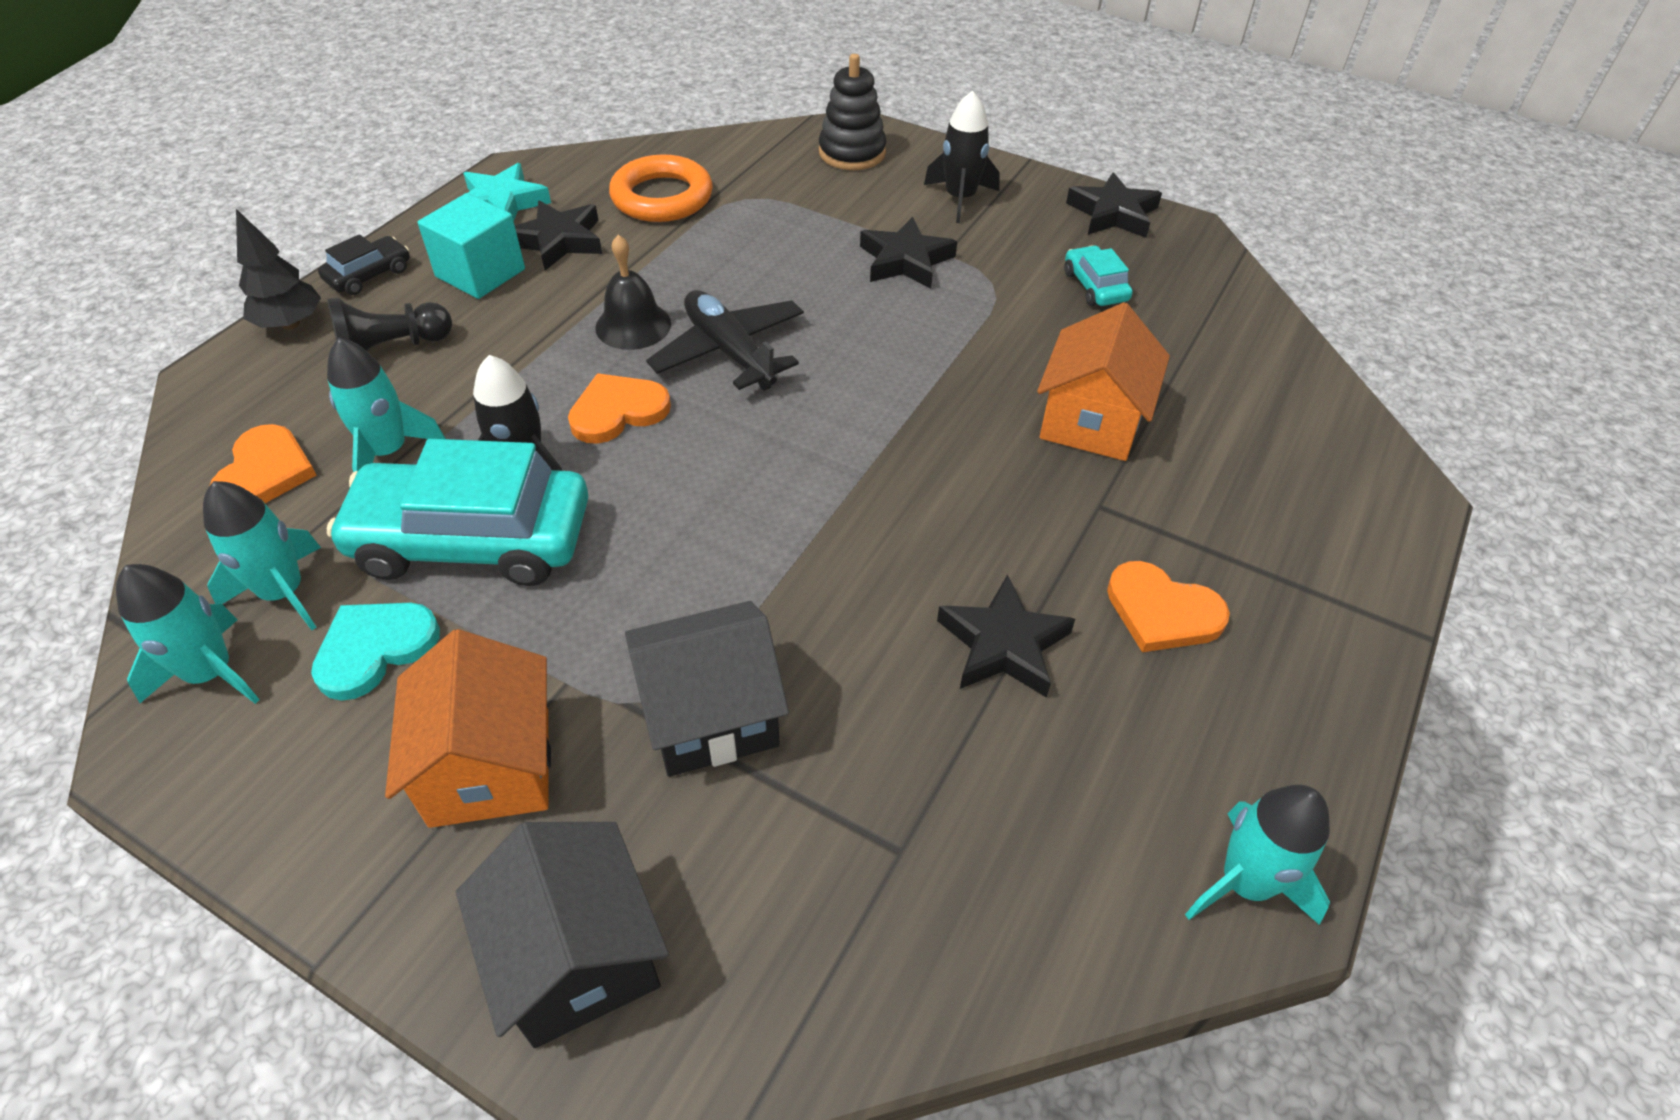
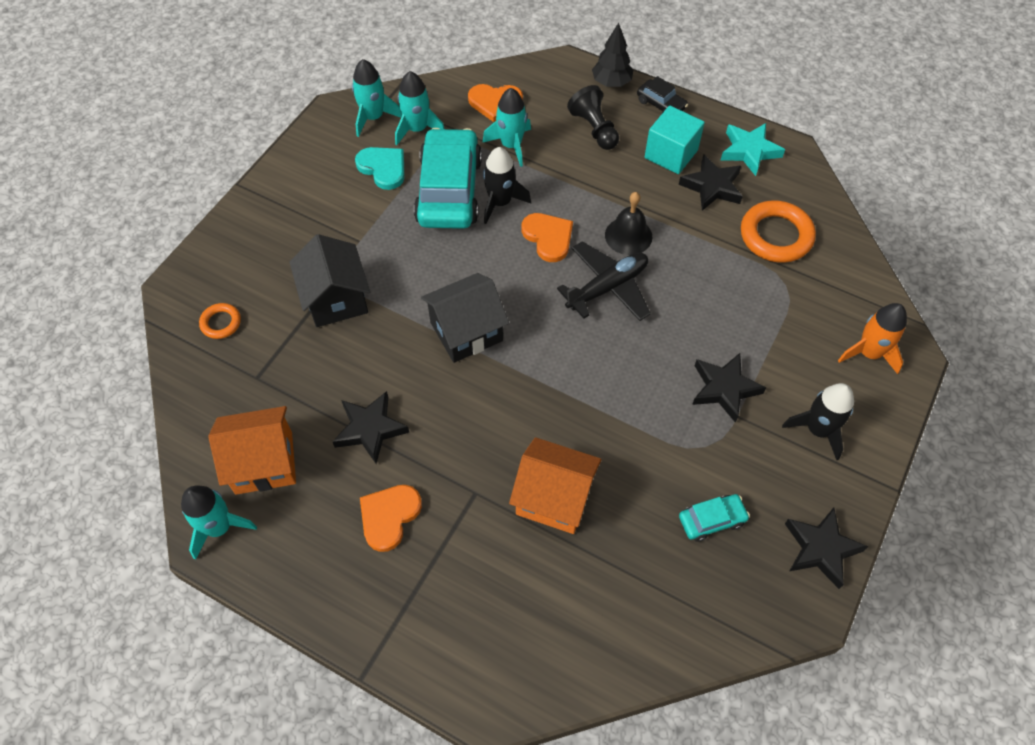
camera: 90 degrees right, 10 degrees up
(490, 766) = (317, 220): orange house -> orange house (264, 463)
(577, 957) = (226, 263): black house -> black house (466, 331)
(754, 946) = (221, 323): none -> orange ring
(852, 153) = (869, 353): black stacking toy -> orange rocket

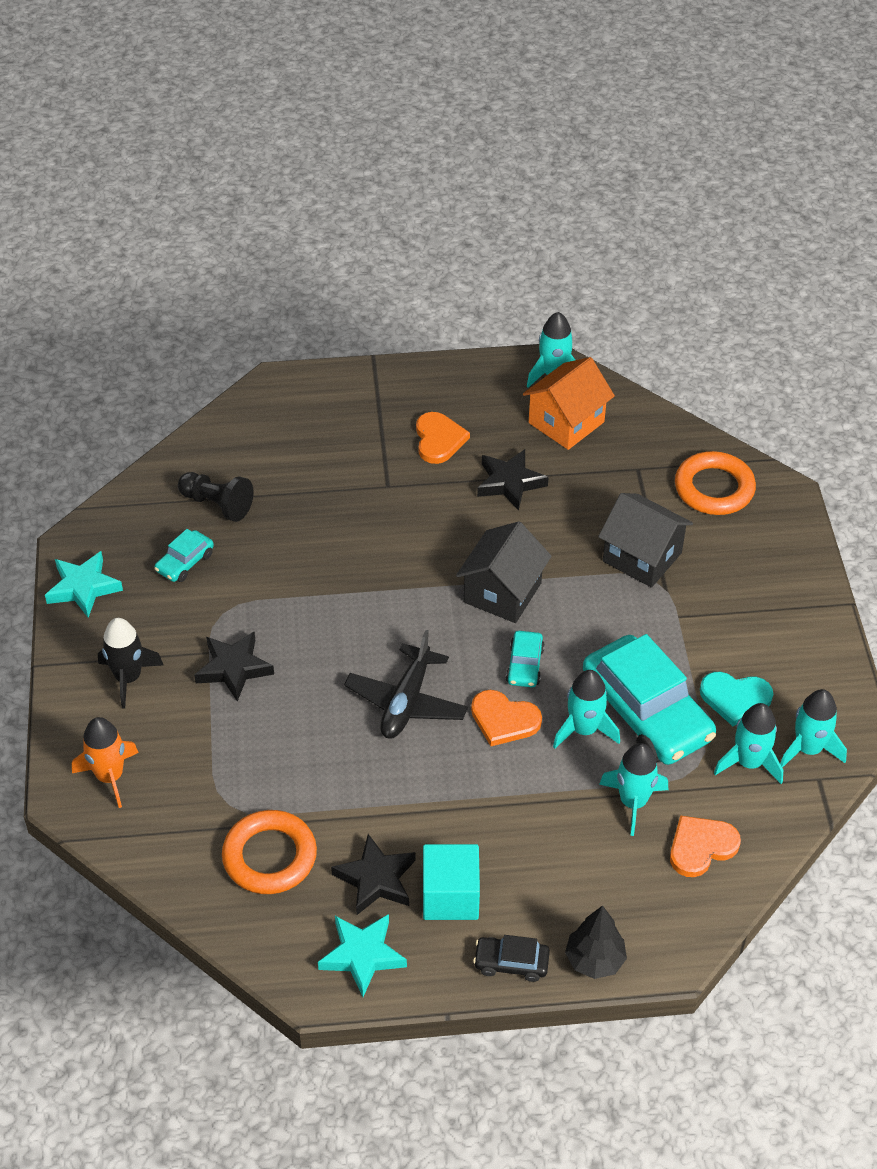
camera: 145 degrees right, 10 degrees down
(221, 323) = (714, 488): orange ring -> orange ring, size x1.91
(500, 202) = (584, 729): black rocket -> turquoise rocket
(500, 266) = (525, 665): none -> turquoise car
(554, 498) = (323, 513): orange house -> none
(594, 129) = (561, 879): black pawn -> black pawn (217, 504)
(628, 236) = (425, 767): black bell -> none
(821, 549) = (83, 587): black star -> turquoise star

